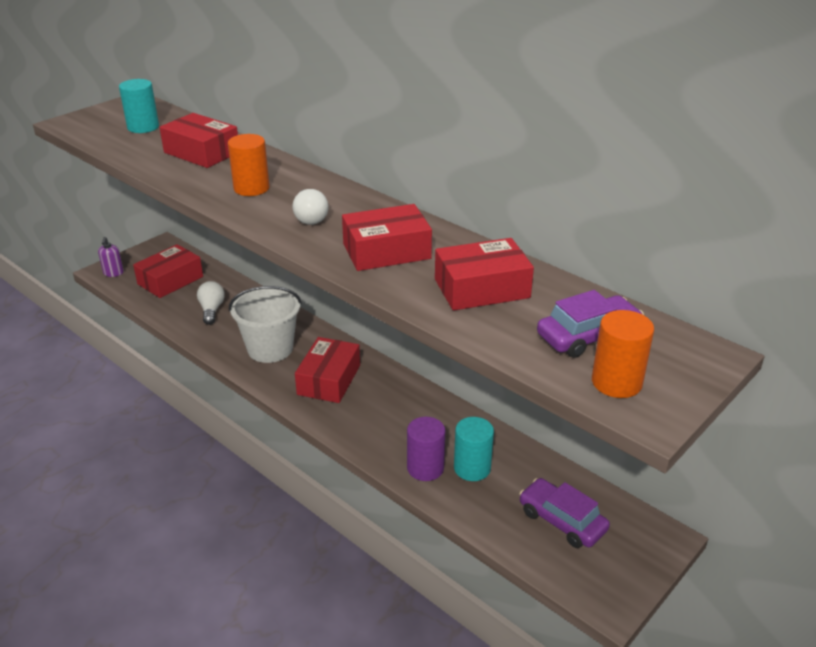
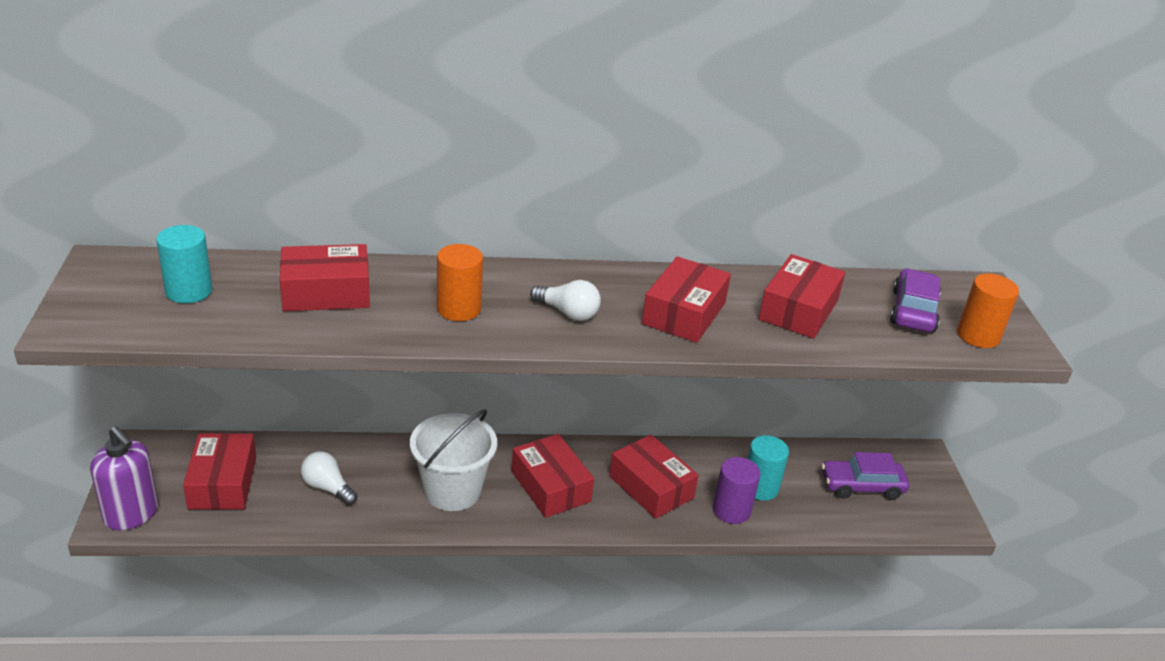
camera: 50 degrees left, 0 degrees up
(113, 273) = (131, 514): purple soap dispenser -> purple soap dispenser, size x1.84
(392, 419) = (651, 487): none -> red box

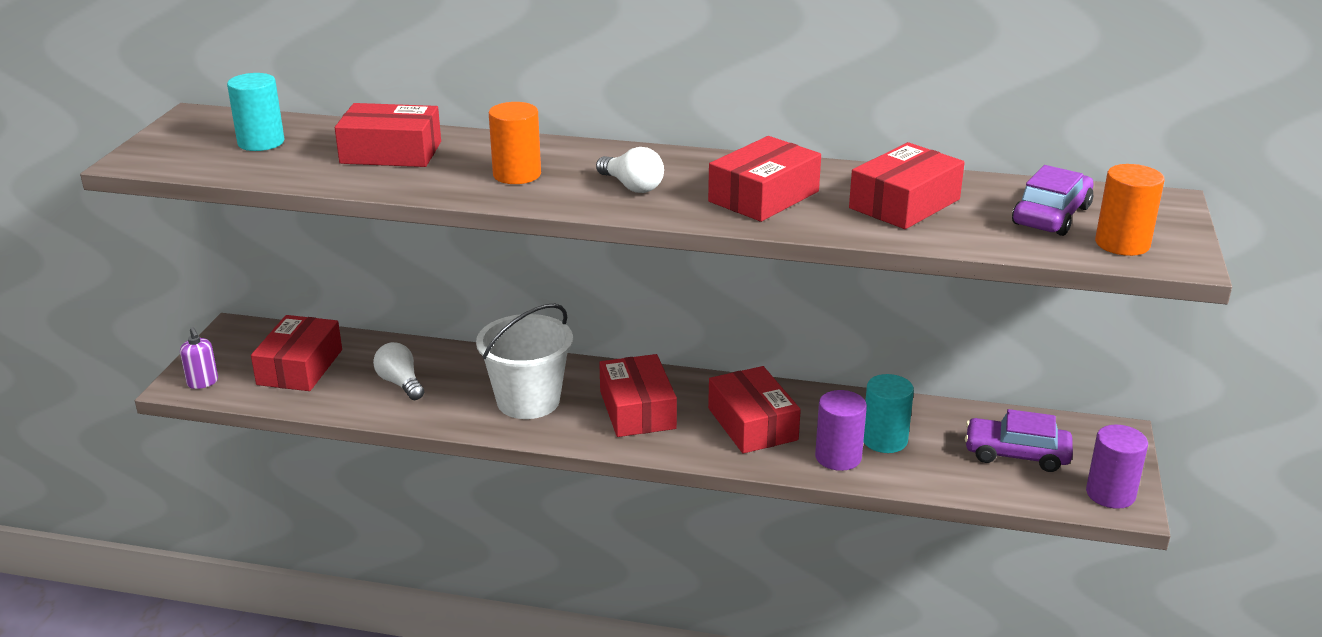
camera: 20 degrees right, 5 degrees down
(131, 514) = (203, 382): purple soap dispenser -> purple soap dispenser, size x0.54
(942, 513) = (1110, 494): none -> purple cylinder

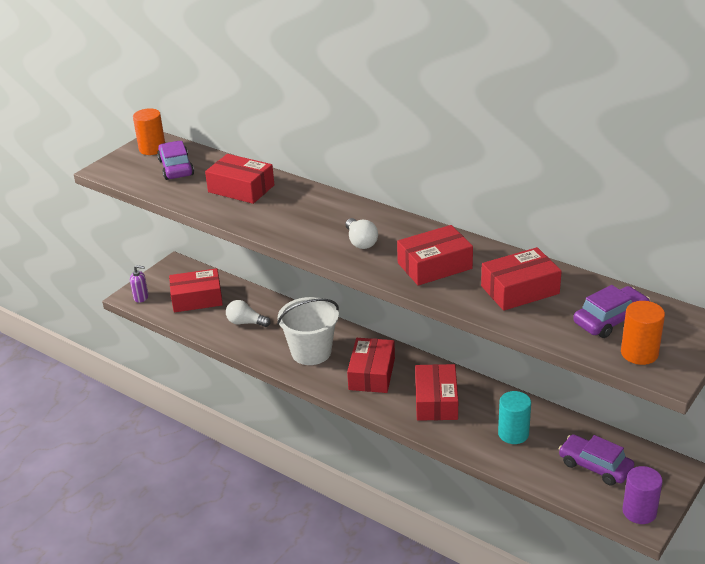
camera: 25 degrees right, 5 degrees up
(203, 382) = (141, 297): purple soap dispenser -> purple soap dispenser turned 75 degrees counterclockwise
(261, 142) = (176, 168): turquoise cylinder -> purple car
(300, 367) = (197, 299): red box -> red box turned 45 degrees clockwise
(400, 383) = (246, 322): white light bulb -> white light bulb turned 60 degrees counterclockwise
(517, 175) = (300, 219): orange cylinder -> orange cylinder (152, 149)
(838, 457) = (475, 438): purple cylinder -> none

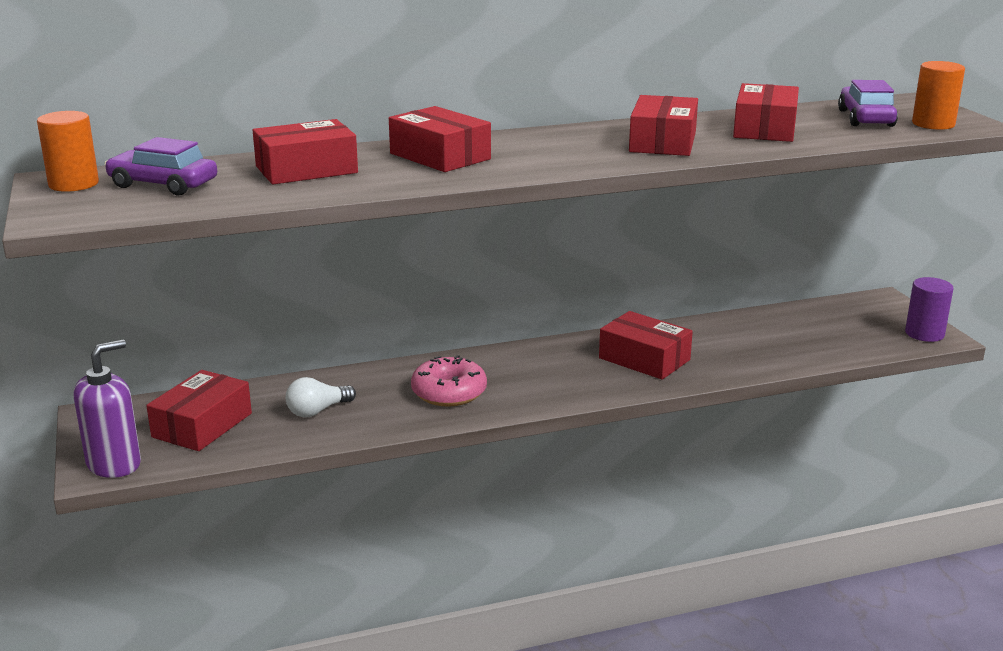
camera: 55 degrees left, 10 degrees down
(141, 297) = (114, 464): purple soap dispenser -> purple soap dispenser, size x1.84
(311, 352) = (449, 392): white bucket -> pink donut
(360, 242) = (554, 154): white light bulb -> none
(372, 374) = (546, 374): red box -> red box (440, 156)
(513, 433) = (748, 343): turquoise cylinder -> none
(595, 466) = (840, 327): purple car -> none

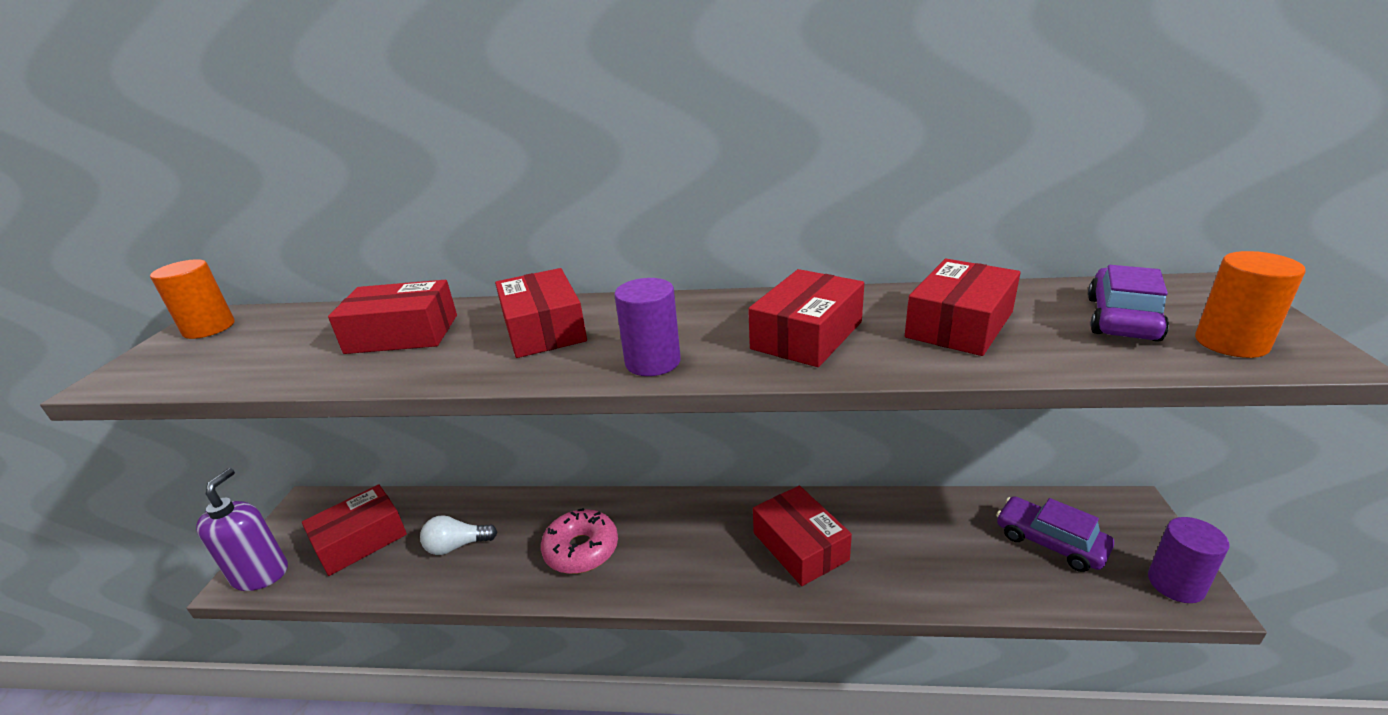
camera: 25 degrees right, 5 degrees up
(114, 464) = (261, 574): purple soap dispenser -> purple soap dispenser turned 60 degrees counterclockwise
(163, 184) = (265, 339): purple car -> purple car (1050, 542)
(563, 164) = (653, 362): none -> purple cylinder

